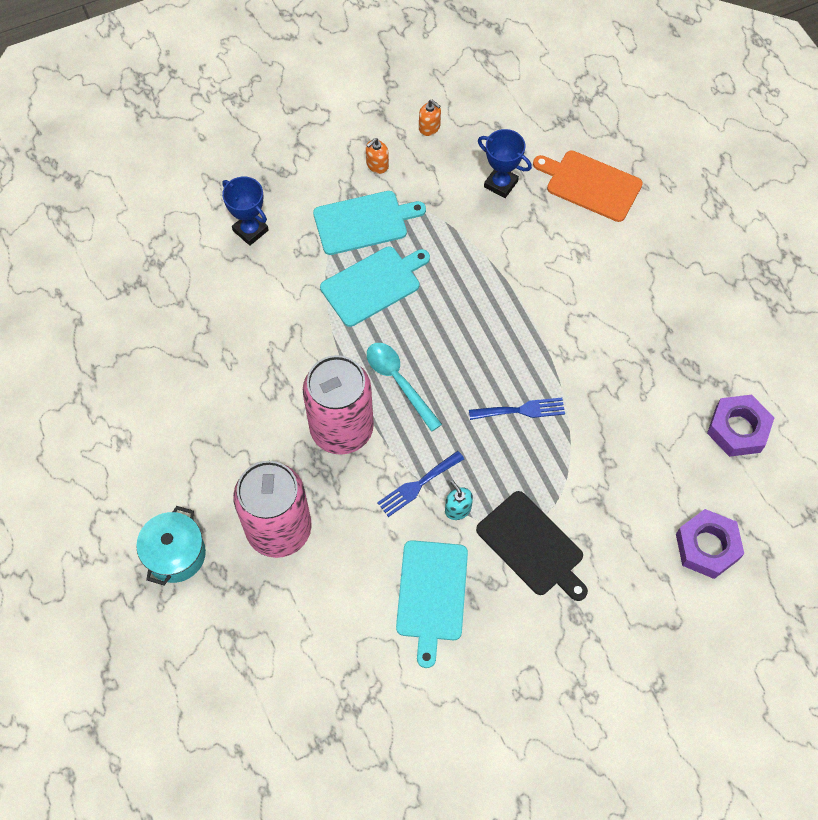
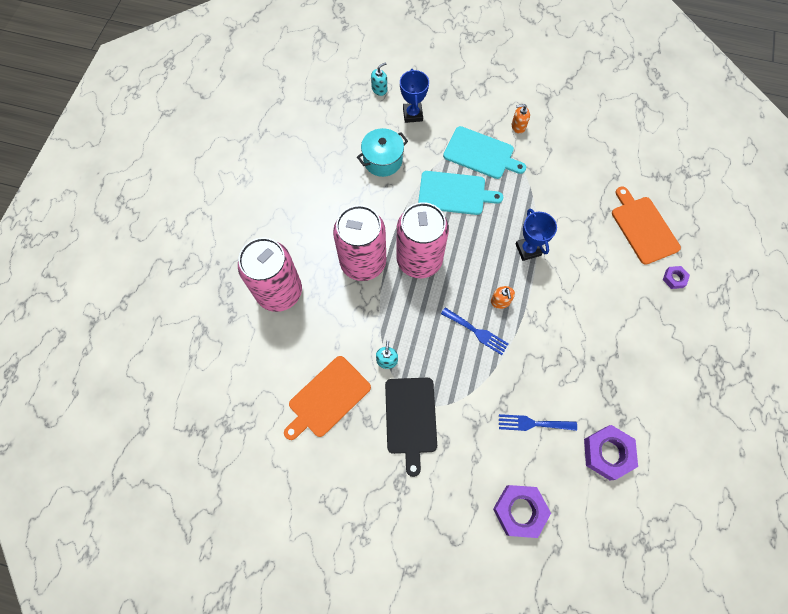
camera: 40 degrees right, 5 degrees up
(175, 554) = (215, 262): turquoise pot -> turquoise pot (382, 160)
(186, 228) = (379, 89): none -> turquoise soap dispenser
(398, 382) = (419, 260): turquoise spoon -> pink can
(417, 485) = (376, 328): blue fork -> blue fork (533, 423)
(429, 127) = (569, 125): orange soap dispenser -> orange soap dispenser (500, 301)
(431, 595) = (327, 398): turquoise cutting board -> orange cutting board
(500, 184) = (584, 188): blue trophy -> blue trophy (528, 249)
(660, 215) = (674, 278): none -> purple nut

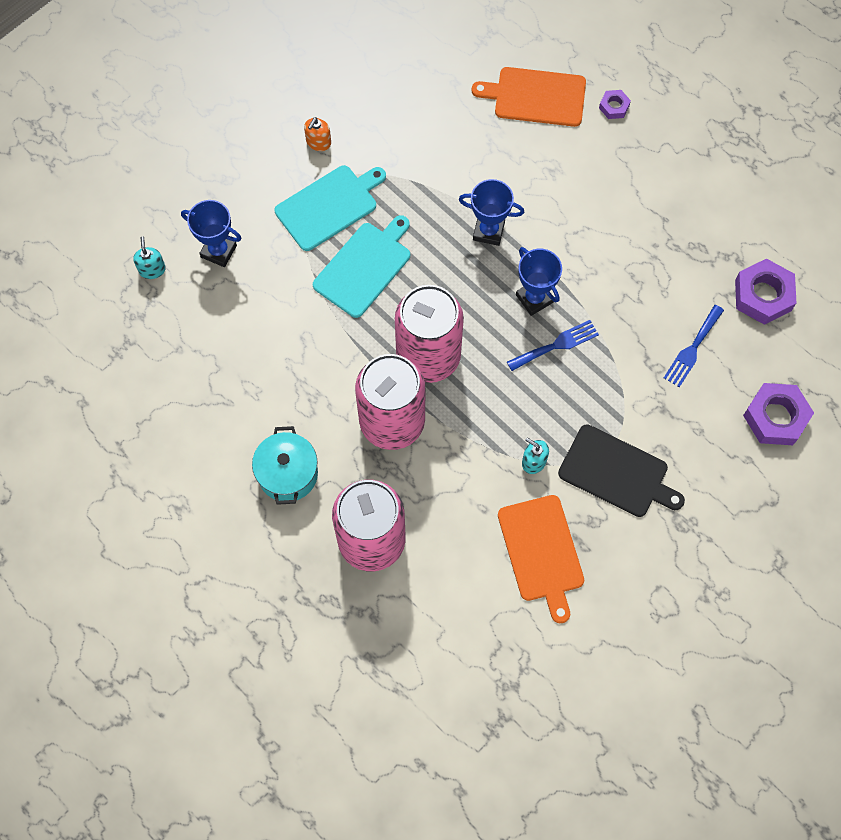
camera: 60 degrees left, 0 degrees up
(382, 160) = (263, 323): turquoise pot -> turquoise pot (288, 474)
(500, 301) = (534, 298): orange soap dispenser -> blue trophy

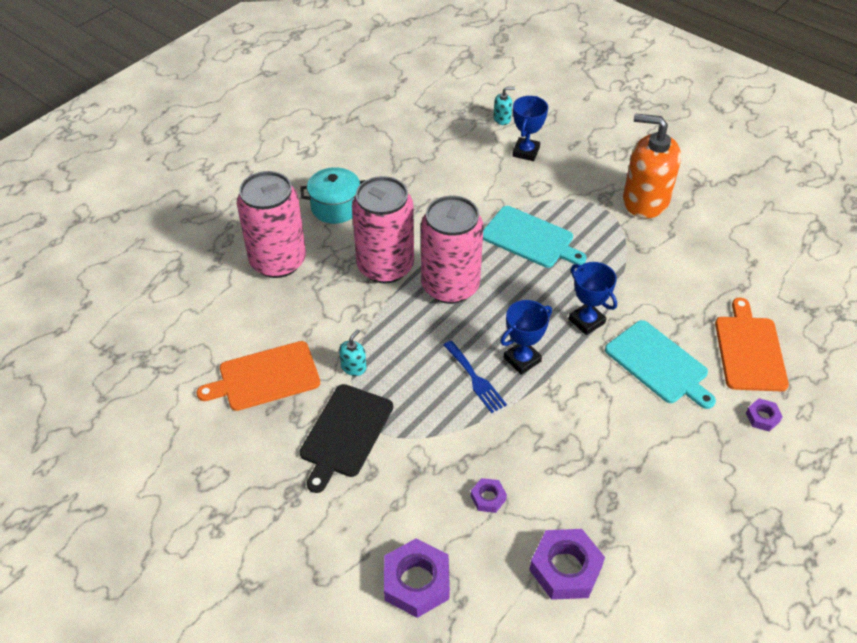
camera: 85 degrees right, 20 degrees down
(318, 142) = (645, 200): orange soap dispenser -> orange soap dispenser, size x2.47
(329, 206) = (584, 212): turquoise cutting board -> turquoise cutting board (658, 364)
(488, 231) = (586, 321): blue trophy -> blue trophy turned 45 degrees counterclockwise
(692, 349) = (488, 498): blue fork -> purple nut

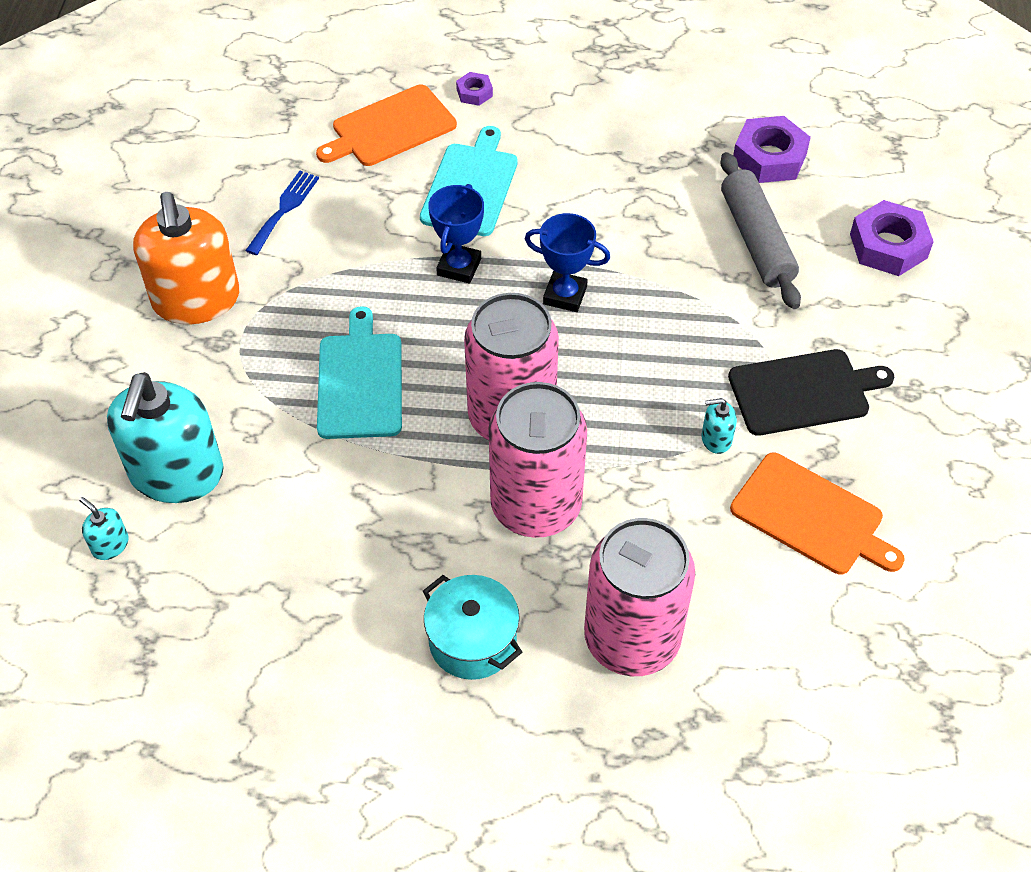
camera: 125 degrees left, 5 degrees up
(475, 379) = (628, 321): blue fork -> blue fork (284, 209)
(488, 498) = (756, 240): purple nut -> grey rolling pin
(526, 152) = (176, 474): blue trophy -> turquoise soap dispenser

